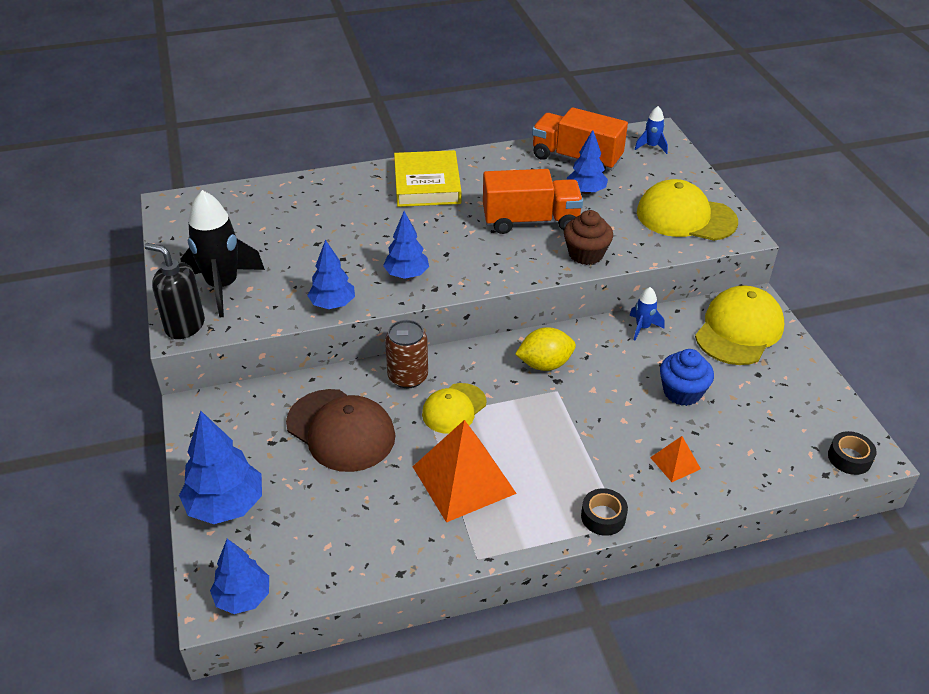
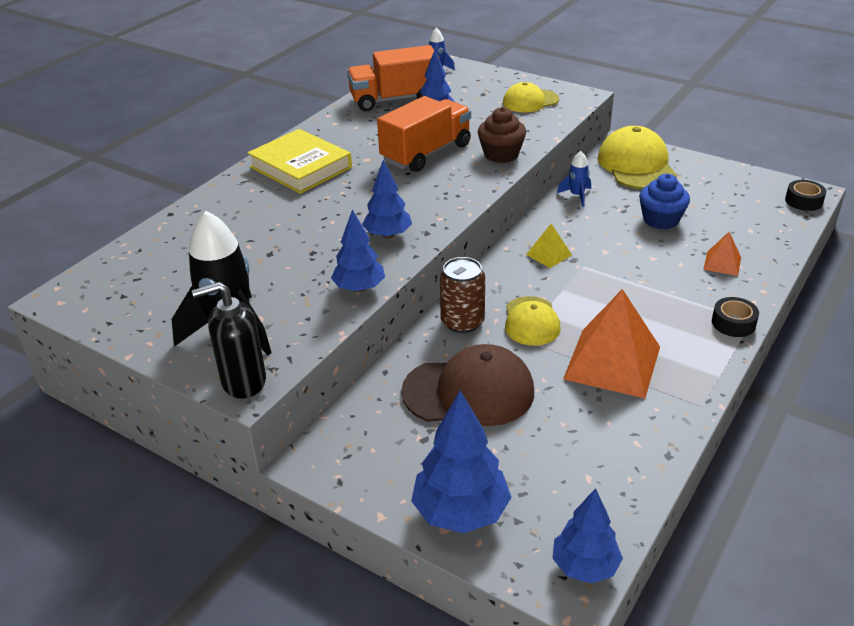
camera: 40 degrees left, 5 degrees down
(544, 364) = (549, 254): yellow lemon -> yellow pyramid
(685, 217) = (530, 101): yellow cap -> yellow cap, size x0.62

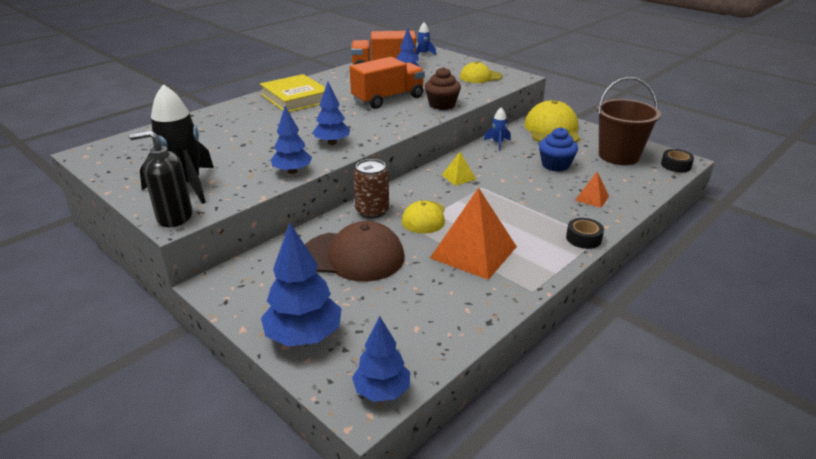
camera: 10 degrees right, 5 degrees down
(732, 195) = (618, 156): none -> brown bucket

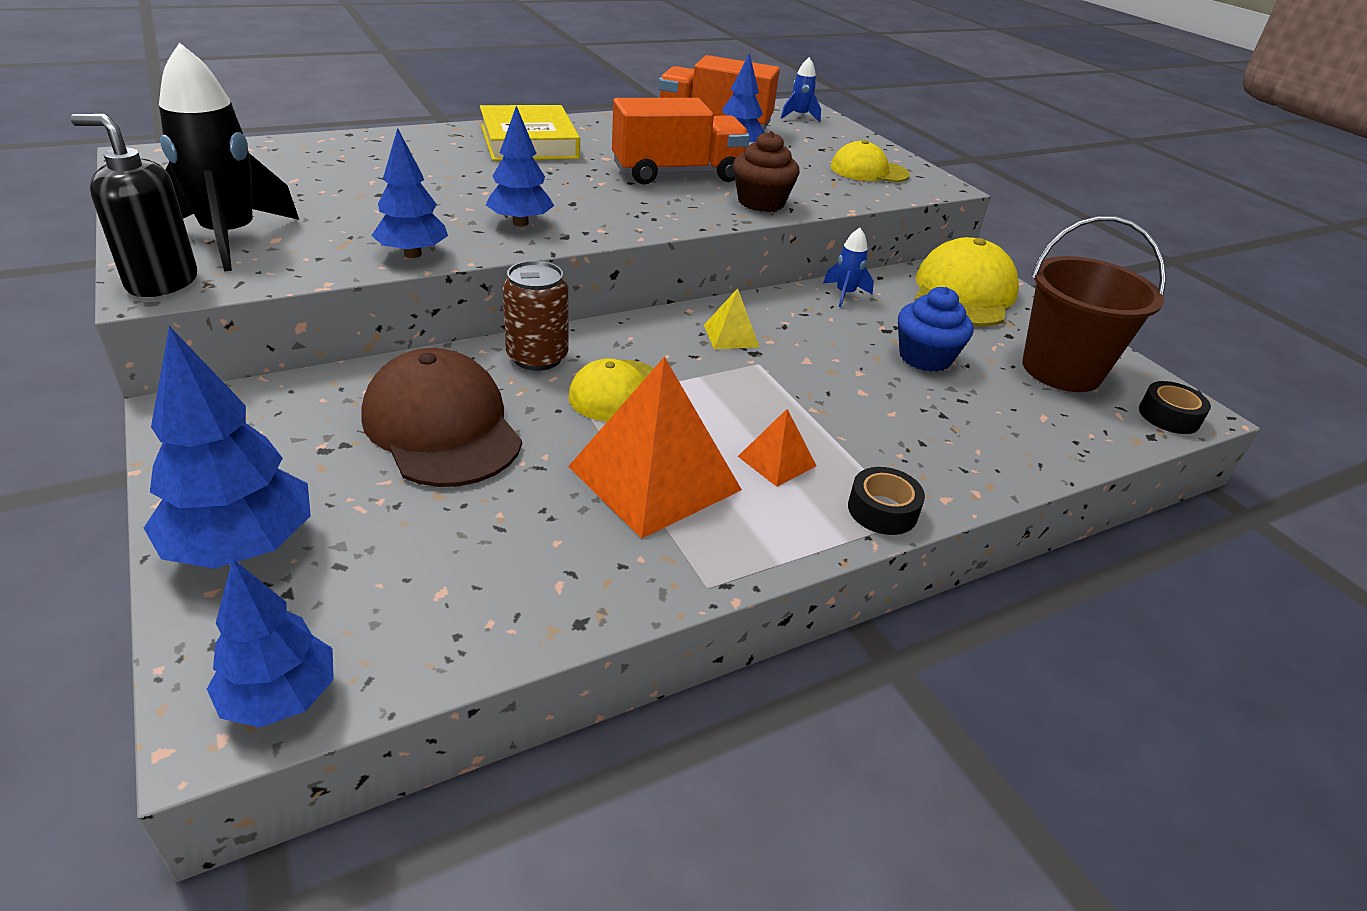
camera: 15 degrees right, 5 degrees up
(353, 256) = (442, 427): brown cap -> brown cap turned 150 degrees counterclockwise
(591, 198) = (953, 436): orange pyramid -> orange pyramid (776, 461)

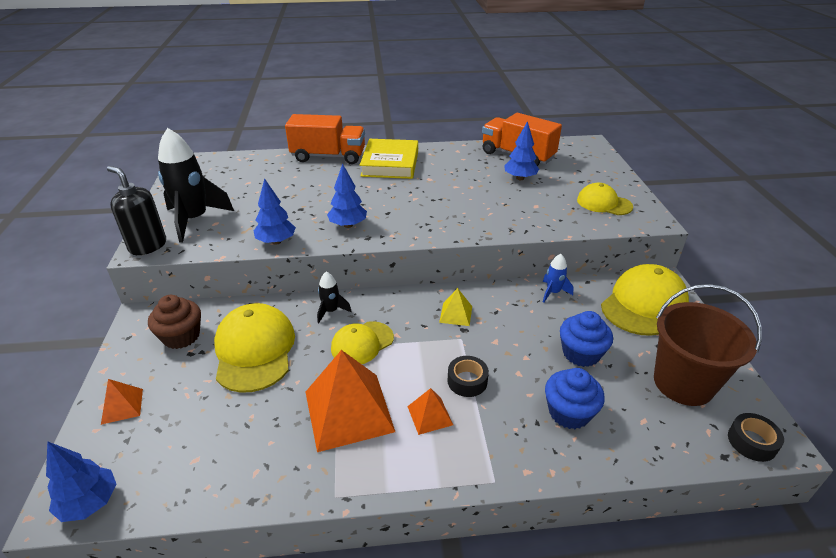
camera: 25 degrees right, 0 degrees up
(242, 547) = (122, 406): blue tree -> orange pyramid
(442, 427) = (254, 350): brown cap -> yellow cap
(537, 357) = (331, 311): brown can -> black rocket
(677, 174) = (467, 195): orange truck -> orange truck (328, 156)
(761, 202) = (508, 223): brown cupcake -> brown cupcake (181, 336)
(799, 116) = (582, 152): blue rocket -> none
(882, 510) = (476, 469): black tape -> black tape (467, 381)
(953, 424) = (569, 412): none -> blue cupcake

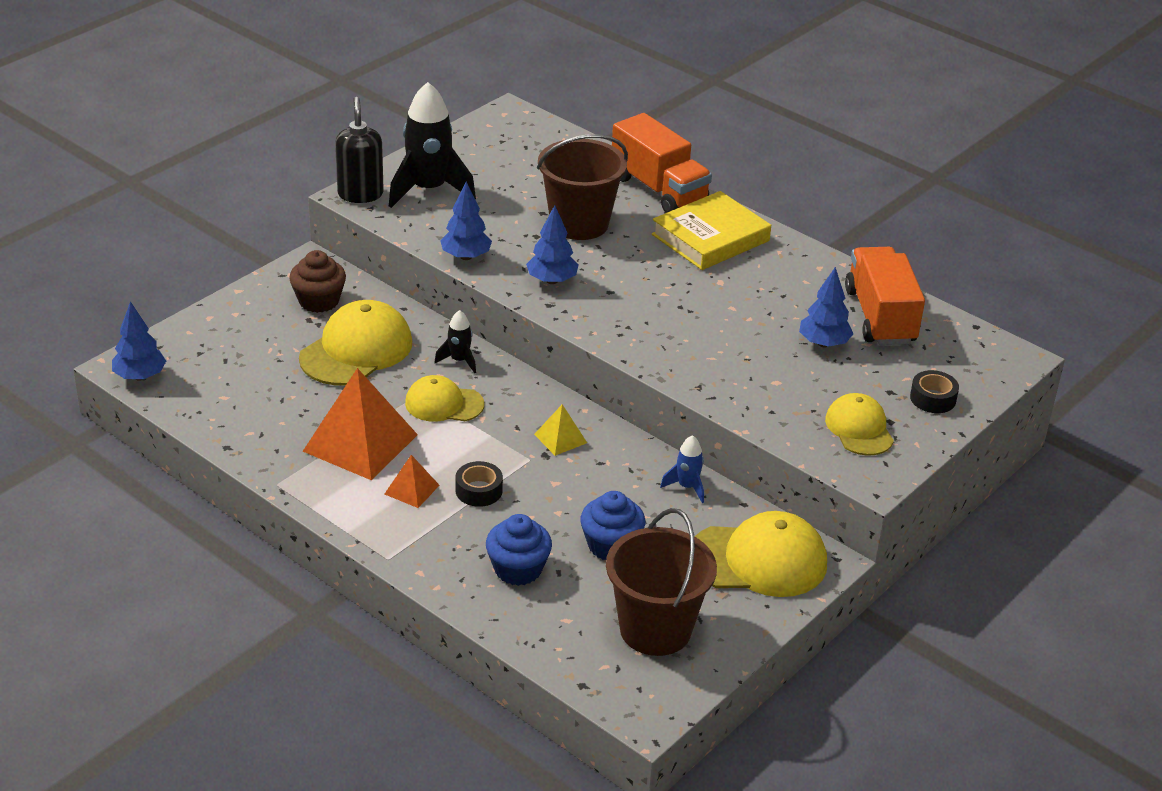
camera: 45 degrees right, 0 degrees up
(122, 406) = (221, 327): orange pyramid -> none
(314, 191) = (579, 223): none -> brown bucket
(751, 442) = (624, 698): black tape -> black tape (933, 398)

